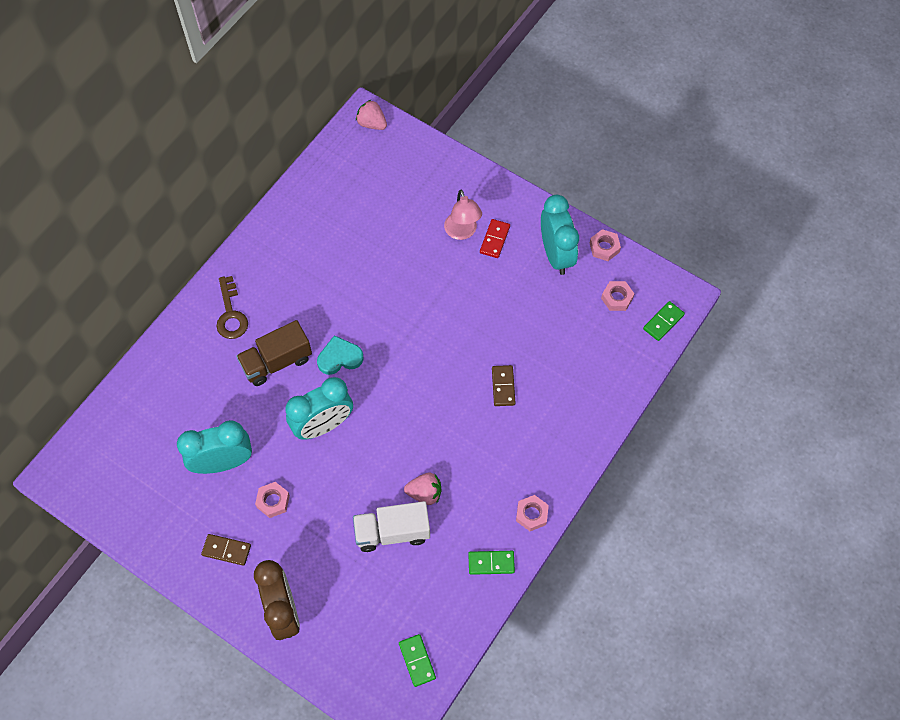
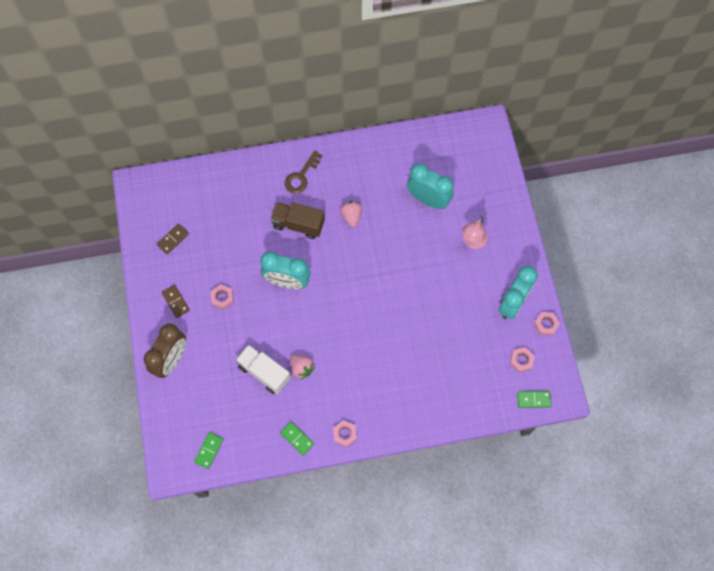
camera: 45 degrees right, 5 degrees up
(223, 462) = (218, 254): turquoise clock -> turquoise clock (428, 199)
(339, 357) = (333, 252): turquoise heart -> none
(372, 123) = (487, 132): pink strawberry -> pink strawberry (351, 216)
(495, 239) = (486, 263): red domino -> none
(503, 386) = (403, 350): brown domino -> brown domino (173, 239)

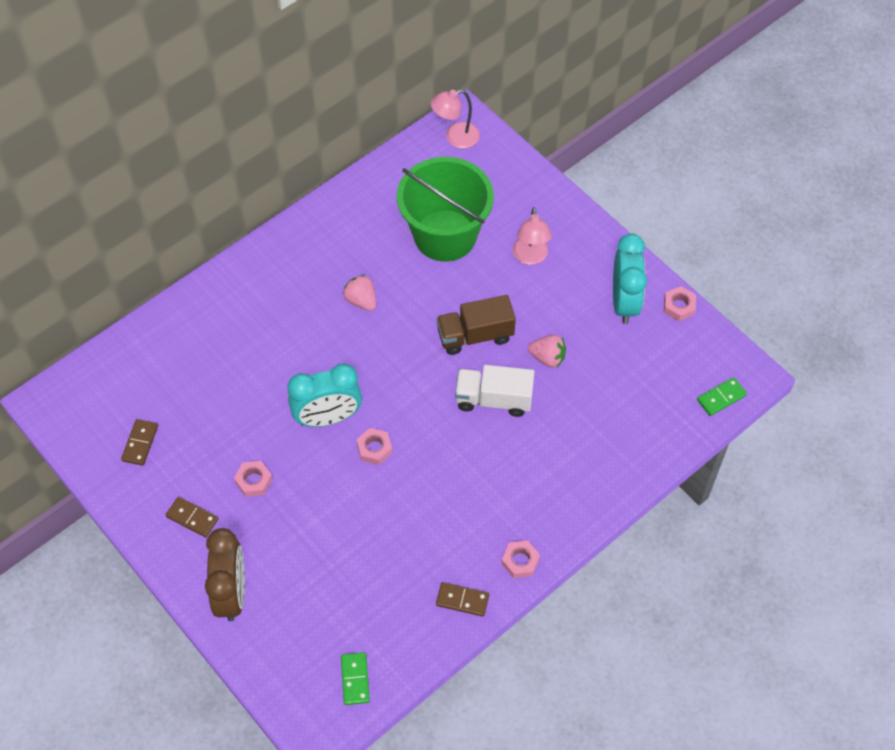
camera: 30 degrees left, 10 degrees down
(264, 372) = (368, 542): white truck -> white truck (493, 399)
(297, 438) = (462, 600): green domino -> brown domino
(298, 224) = (298, 343): brown truck -> brown truck (475, 335)
(301, 176) = (266, 285): brown key -> none
(301, 368) = (413, 511): pink strawberry -> pink strawberry (547, 358)
(428, 199) = (445, 235): turquoise clock -> green bucket
(475, 136) = (455, 138): none -> pink lamp
(521, 361) = (677, 361): pink nut -> pink nut (374, 449)

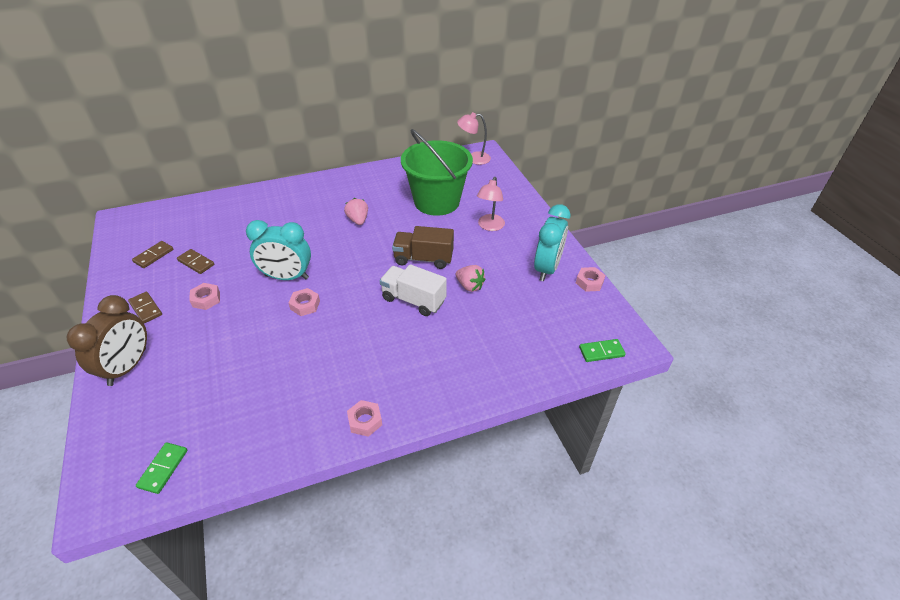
camera: 20 degrees right, 15 degrees down
(462, 600) = (297, 435): brown domino -> brown domino (196, 263)

